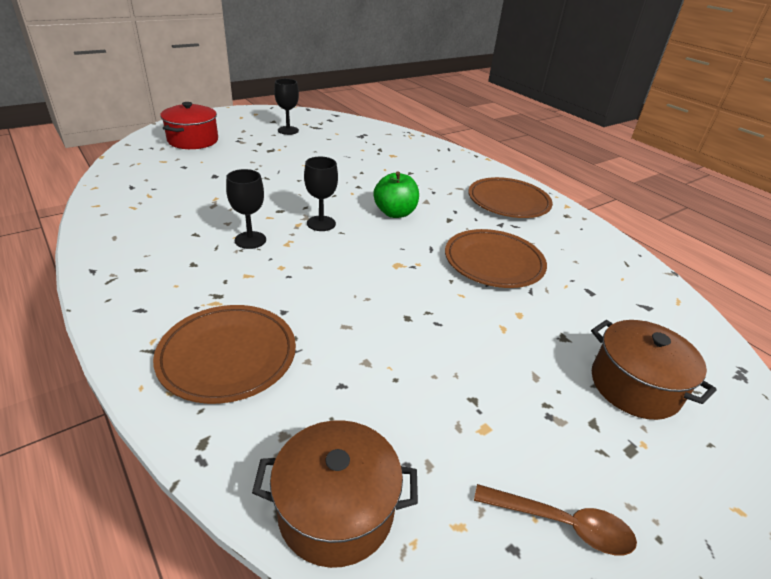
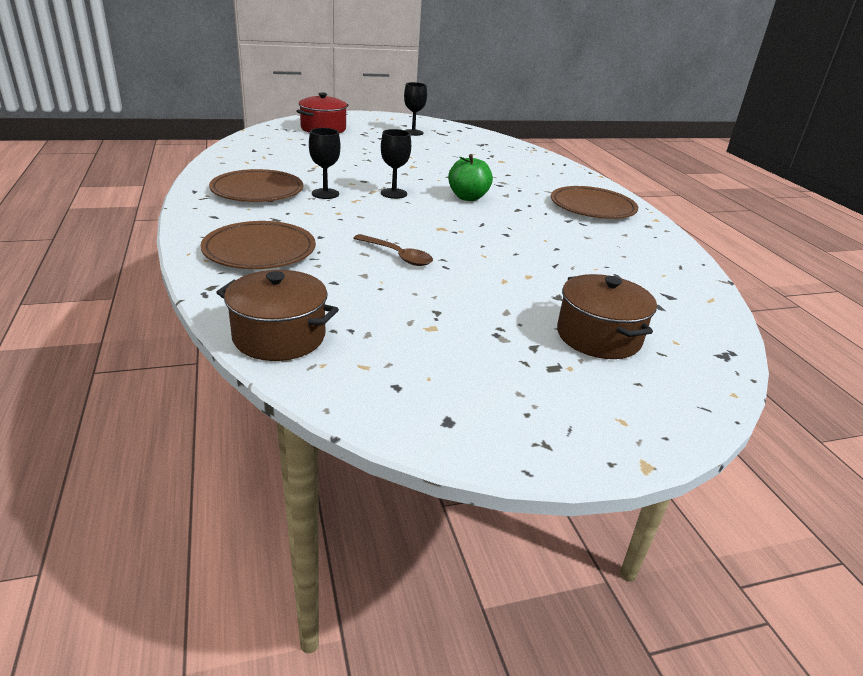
camera: 20 degrees right, 5 degrees down
(493, 262) = (535, 242): brown plate -> brown plate (257, 191)
(561, 524) = (448, 386): brown spoon -> brown spoon (397, 256)

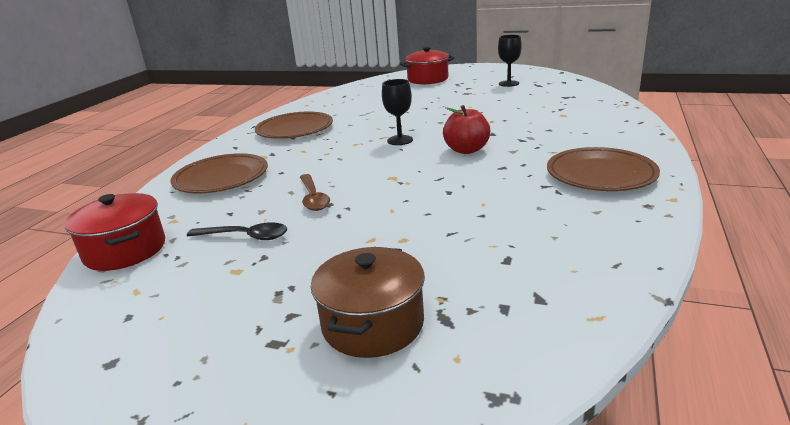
camera: 40 degrees right, 5 degrees down
(279, 336) = (125, 250): brown pot -> red pot
(325, 194) = (341, 136): black goblet -> none
(389, 299) = (245, 236): none -> black spoon
(468, 197) = (466, 150): green apple -> red apple

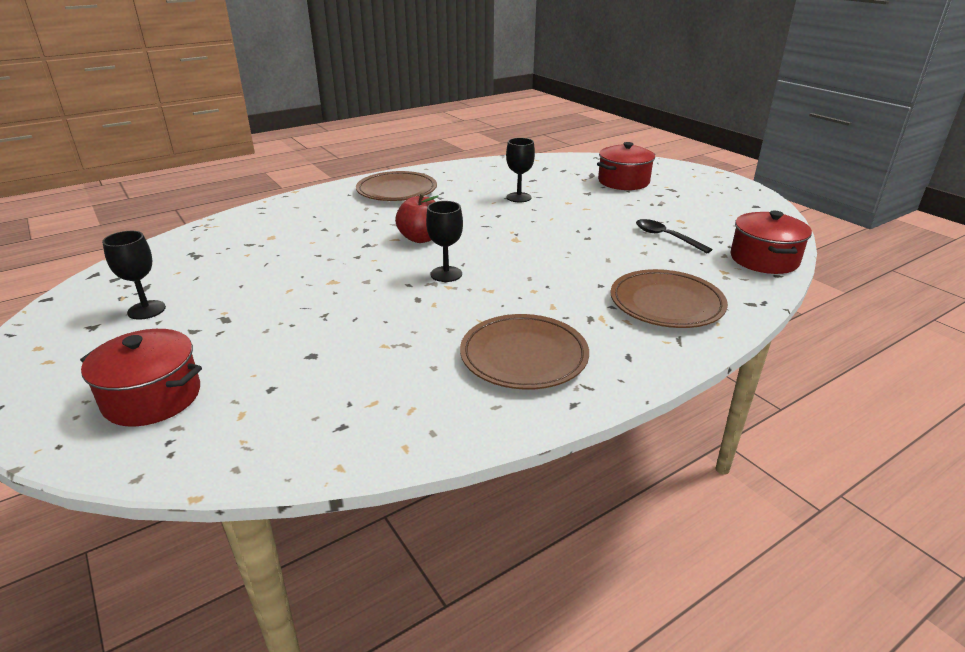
camera: 145 degrees left, 5 degrees up
(313, 198) = (594, 246): brown spoon -> none
(373, 324) = (623, 182): brown pot -> red pot
(469, 221) = (519, 197): none -> black goblet

